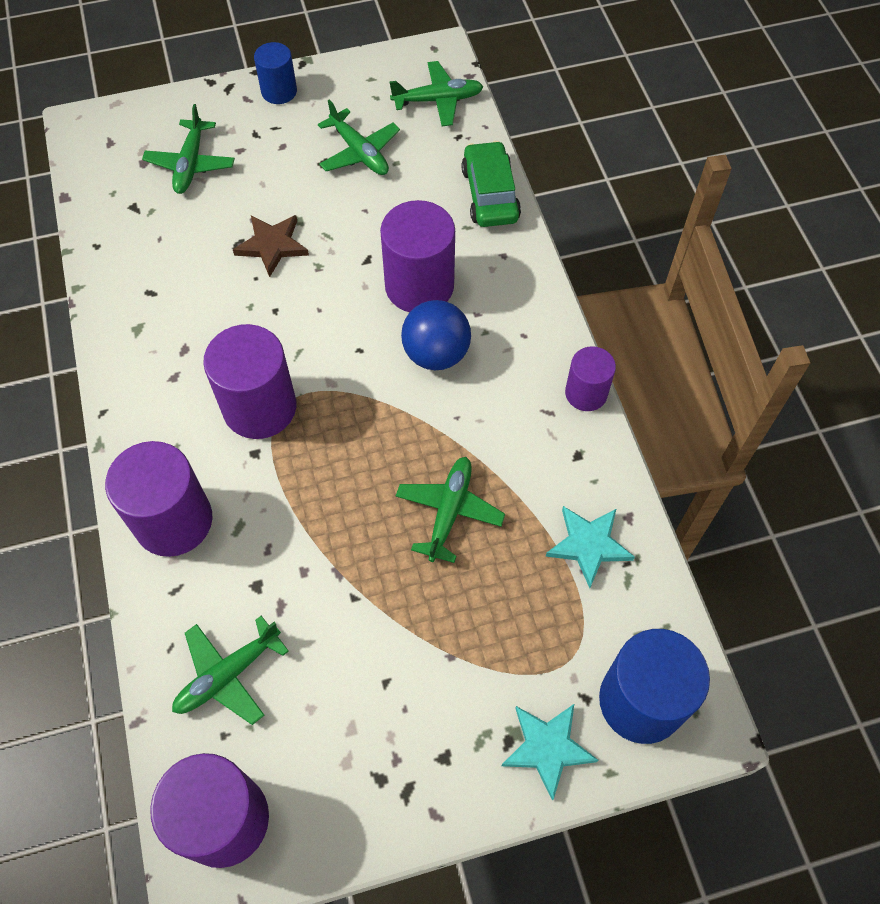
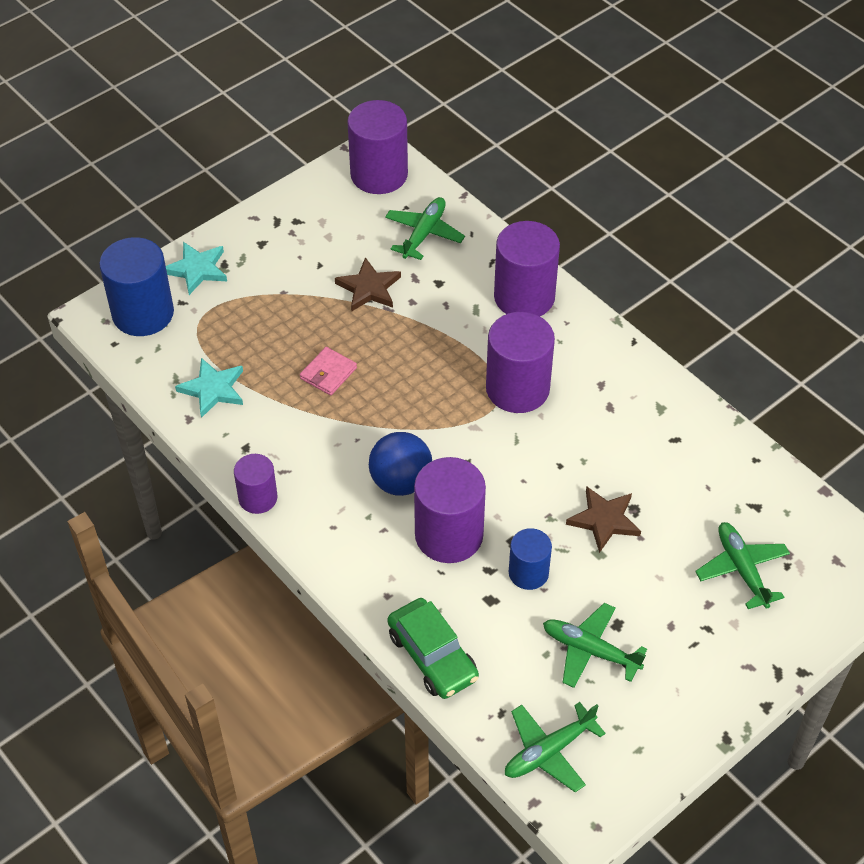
camera: 155 degrees right, 10 degrees down
(279, 91) = (723, 690): blue cylinder -> blue cylinder (528, 573)
(343, 615) = (369, 288): none -> brown star
(449, 511) = (328, 373): green plane -> pink wallet

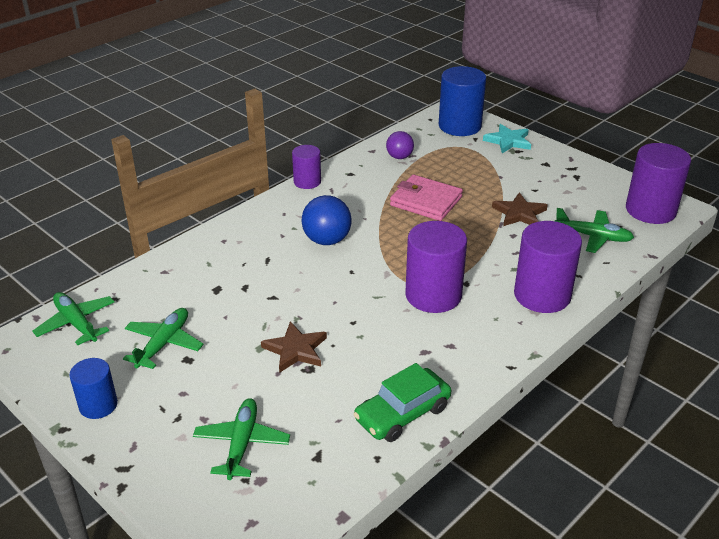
camera: 85 degrees right, 15 degrees down
(213, 389) = (399, 157): turquoise star -> purple ball
(328, 373) = (426, 201): pink wallet -> pink wallet, size x1.66
(432, 656) = (169, 263): green car -> green car (402, 413)
(449, 535) = (278, 265): purple cylinder -> none
(528, 573) = (241, 307): blue cylinder -> blue cylinder (98, 405)
(741, 569) = (242, 443): green plane -> green plane turned 60 degrees counterclockwise

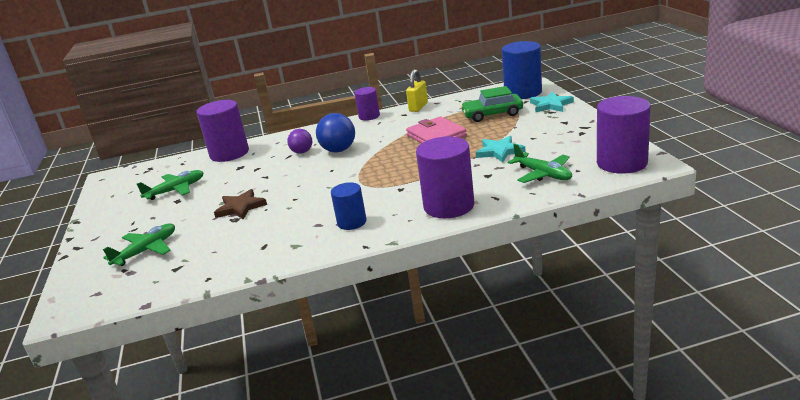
camera: 35 degrees right, 10 degrees down
(76, 323) = (148, 172): green plane -> none
(98, 405) = (106, 214): blue cylinder -> blue cylinder (352, 222)
(357, 160) = (418, 107): none -> yellow padlock
(399, 157) = (451, 108): purple ball -> purple ball (302, 152)
(402, 413) = (256, 257): green car -> green car (492, 114)
(433, 295) = (368, 192): purple cylinder -> purple cylinder (229, 153)
(519, 213) = (499, 151): brown star -> turquoise star

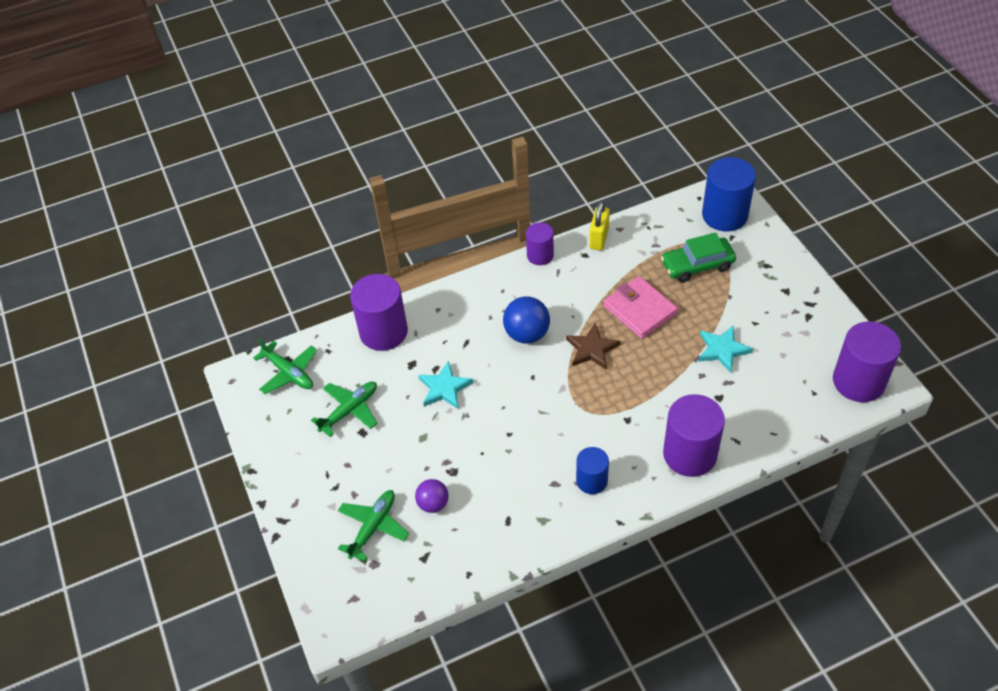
camera: 10 degrees left, 25 degrees up
(240, 207) = (450, 449): brown star -> brown star (591, 349)
(302, 152) = (480, 335): purple ball -> purple ball (433, 504)
(543, 174) = (779, 399): green plane -> green plane (289, 373)
(551, 105) = (764, 249): turquoise star -> turquoise star (444, 388)

